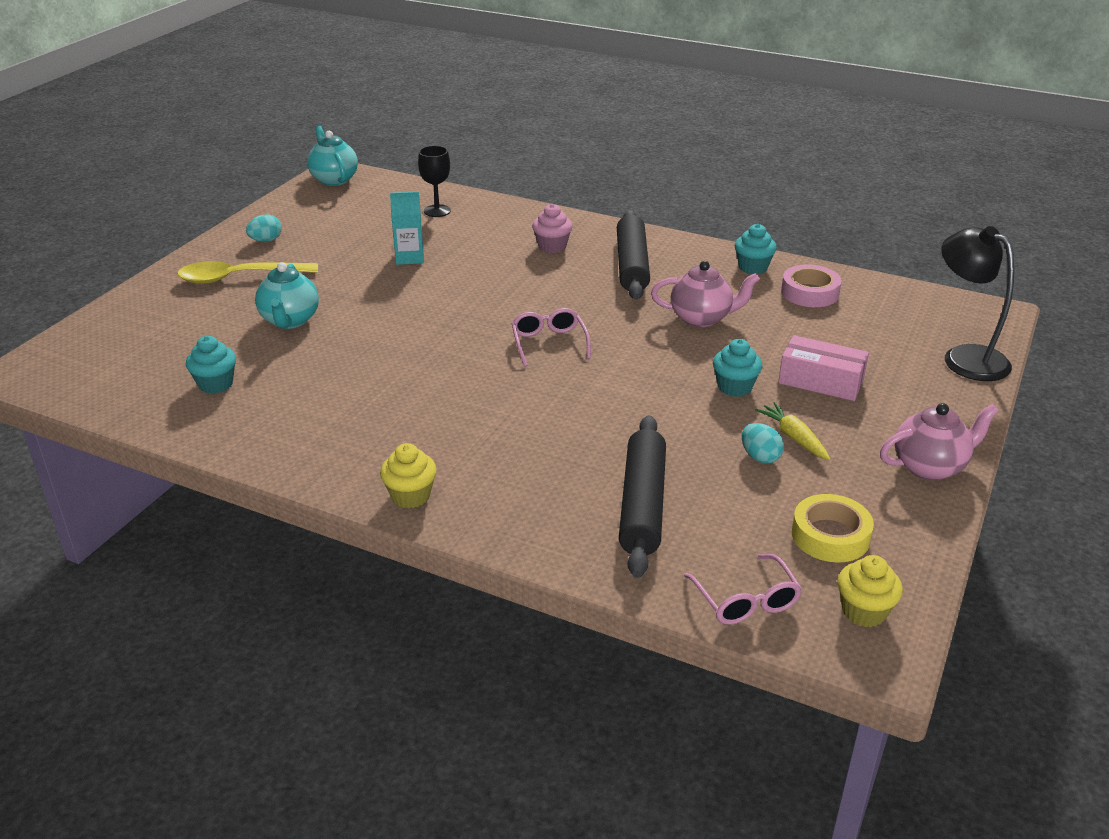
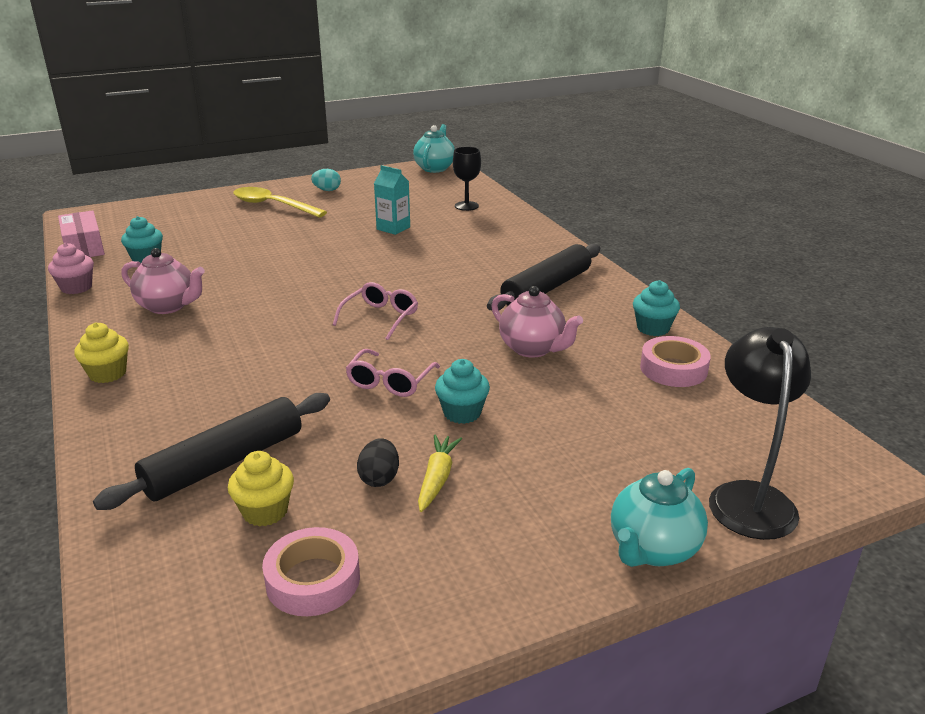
camera: 40 degrees right, 5 degrees down
(290, 320) = (252, 239): turquoise teapot -> turquoise teapot (653, 549)
(552, 246) = (506, 254): pink cupcake -> pink cupcake (76, 287)
(746, 601) = (149, 586): pink glasses -> pink glasses (390, 382)
(760, 457) = (379, 478): turquoise egg -> black egg
(821, 381) = (549, 445): pink box -> pink box (84, 247)
(830, 536) = (313, 580): yellow tape -> pink tape
(864, 611) = (214, 667): yellow cupcake -> yellow cupcake (265, 511)
(930, 467) = (520, 578): pink teapot -> pink teapot (168, 306)

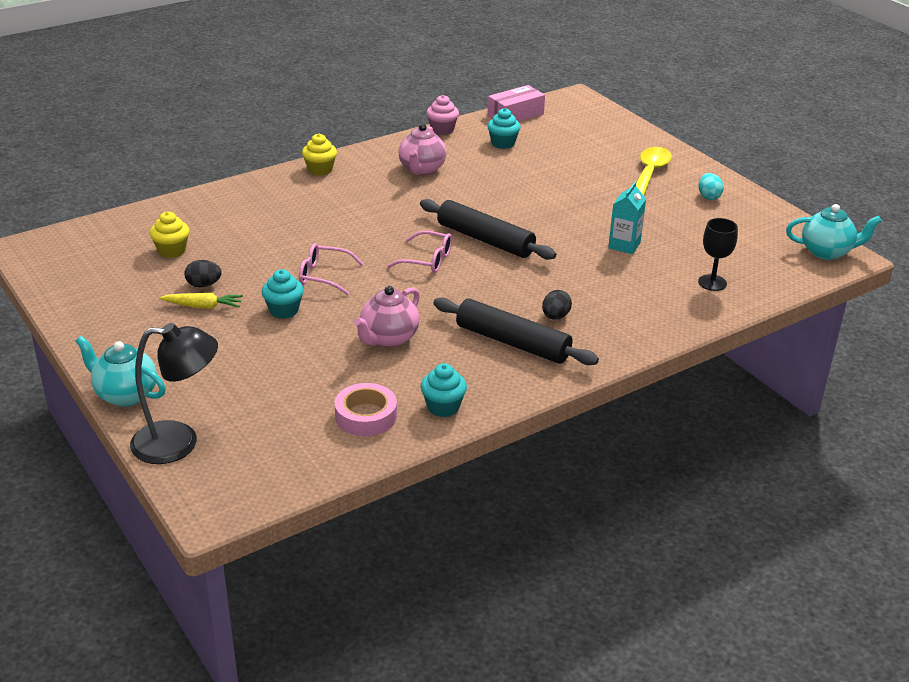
camera: 80 degrees right, 5 degrees up
(225, 463) = (220, 229): black rolling pin -> black rolling pin (485, 240)
(313, 580) = (111, 275): pink tape -> none
(506, 267) = (555, 316): none -> black egg

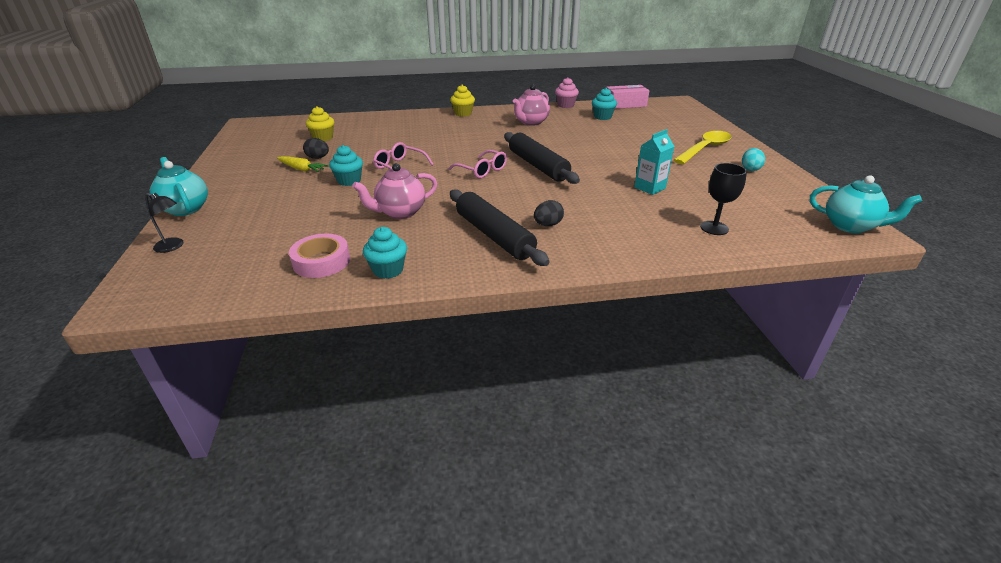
camera: 25 degrees right, 0 degrees up
(179, 442) = (173, 246): black lamp -> black lamp, size x0.50

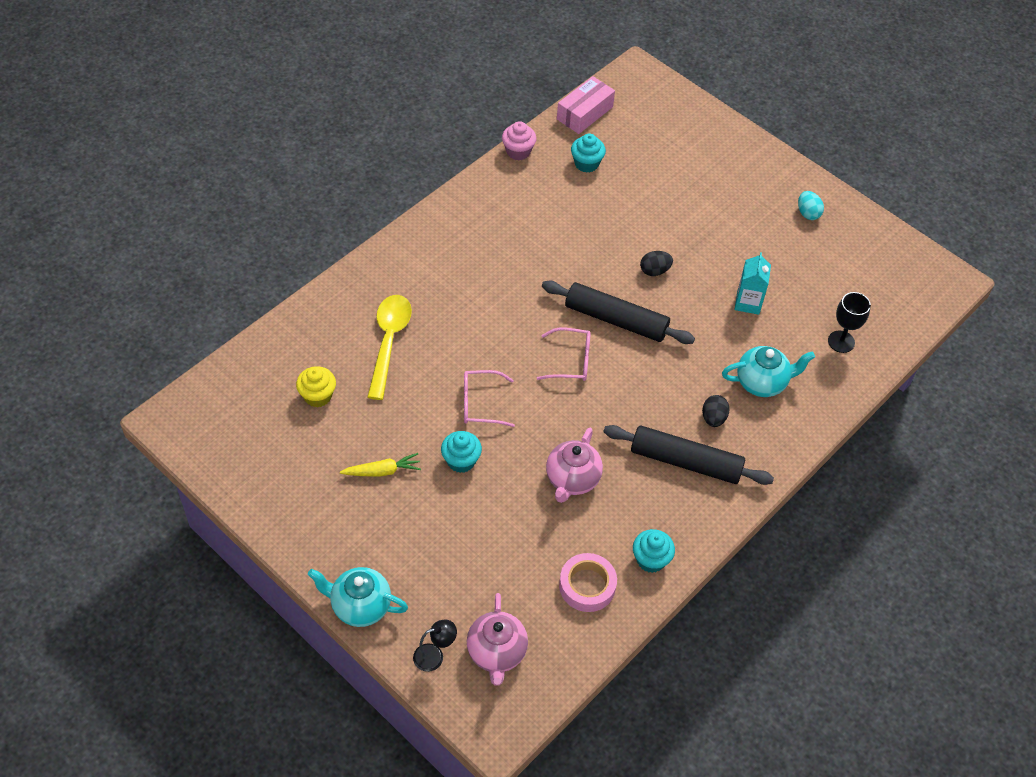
camera: 40 degrees left, 20 degrees up
(318, 158) = (370, 440): black egg -> black egg (654, 271)
(463, 113) = (417, 241): yellow cupcake -> none
(531, 122) = (519, 221): pink teapot -> pink teapot (496, 653)
(704, 149) = (743, 190): yellow spoon -> yellow spoon (388, 342)
(850, 226) = (933, 277): turquoise teapot -> turquoise teapot (762, 383)

